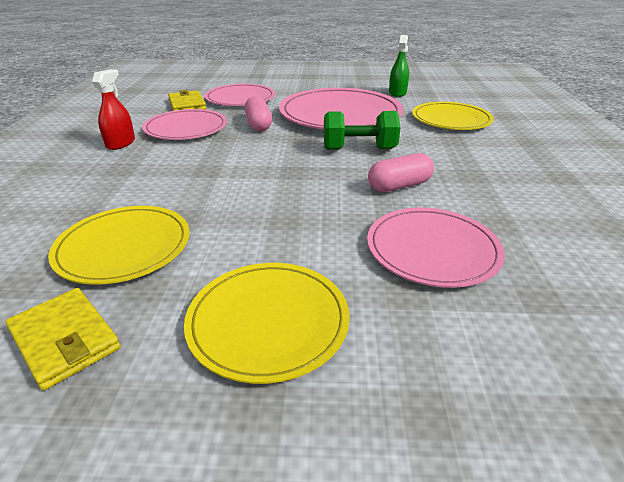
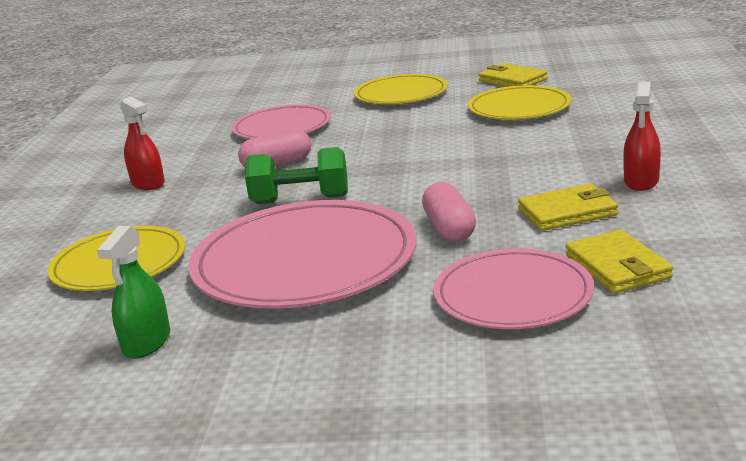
camera: 175 degrees left, 10 degrees down
(186, 128) = (567, 212): pink plate -> yellow wallet
(511, 176) = (148, 183): none -> red spray bottle

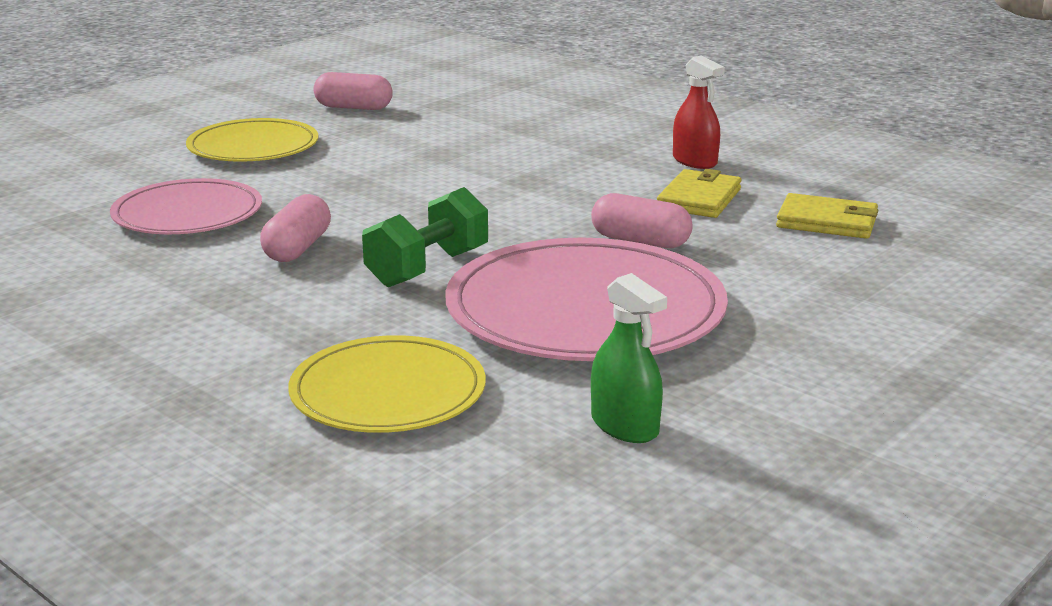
camera: 55 degrees left, 0 degrees up
(148, 183) = (169, 318): red spray bottle -> none
(512, 80) = (353, 107): yellow wallet -> pink capsule
(513, 295) = (810, 265): pink plate -> none
(519, 108) = (432, 131): yellow plate -> none

